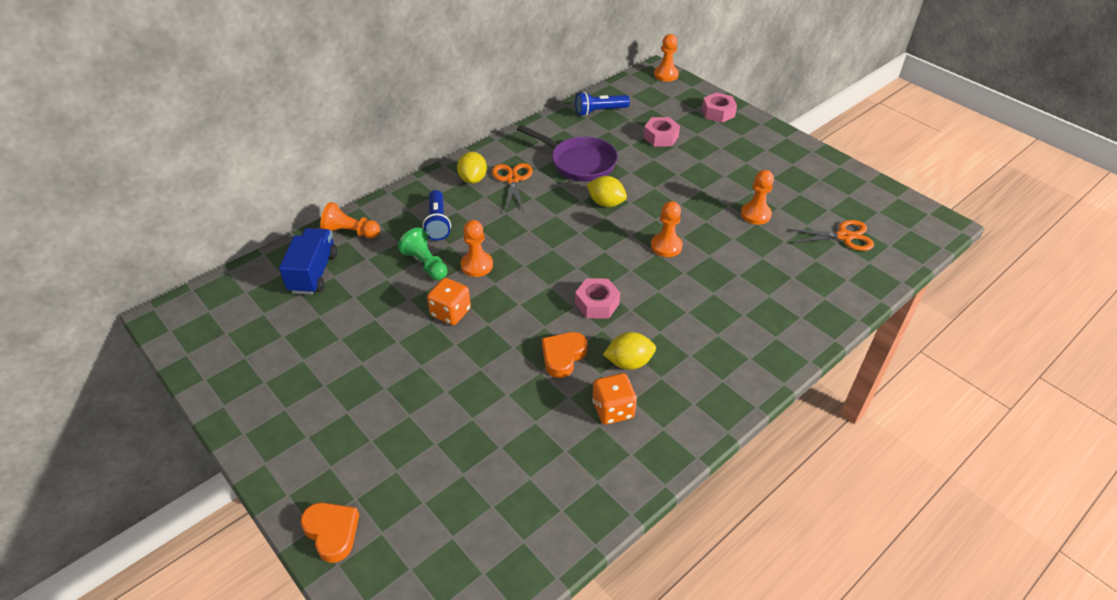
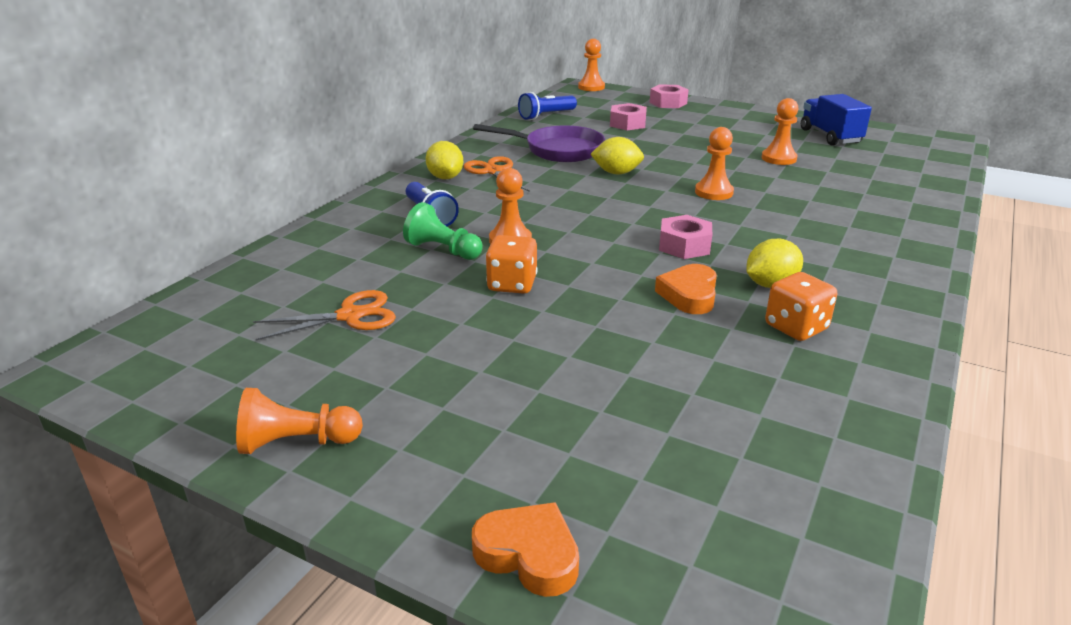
camera: 20 degrees left, 15 degrees down
(313, 273) = (291, 283): blue truck -> blue truck (830, 136)
(350, 232) = (318, 240): orange pawn -> orange pawn (297, 442)
(844, 236) = (879, 160): orange scissors -> orange scissors (350, 316)

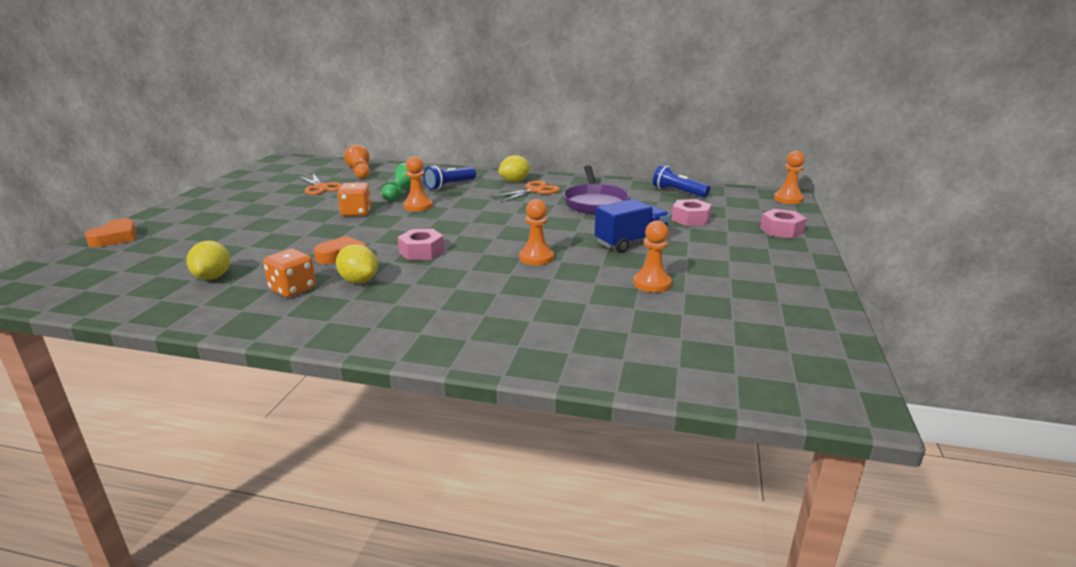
camera: 75 degrees right, 5 degrees down
(297, 442) = (214, 195): orange pawn -> orange pawn (360, 173)
(616, 173) = (558, 223): yellow lemon -> yellow lemon (213, 277)
(830, 136) = (762, 312): blue truck -> blue truck (631, 242)

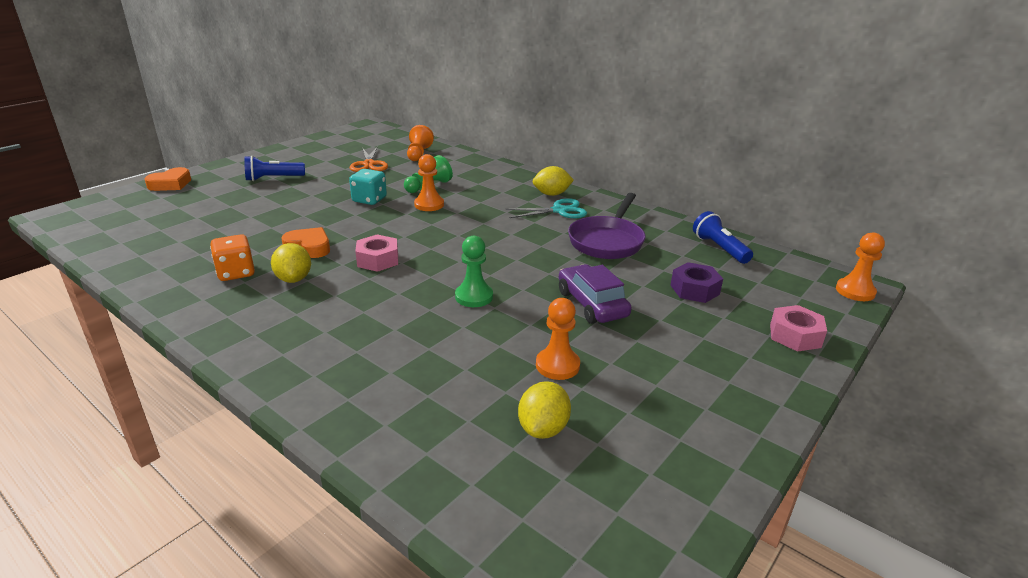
camera: 25 degrees right, 5 degrees up
(213, 277) = (194, 242): yellow lemon -> yellow lemon (543, 428)
(356, 212) = (369, 200): orange dice -> turquoise dice
(449, 185) = (483, 186): blue flashlight -> blue flashlight (273, 178)
(534, 191) = (559, 211): orange scissors -> turquoise scissors
(536, 258) = (474, 297): orange pawn -> green pawn
(631, 242) = (591, 304): blue truck -> purple car
(690, 219) = (694, 290): pink nut -> purple nut

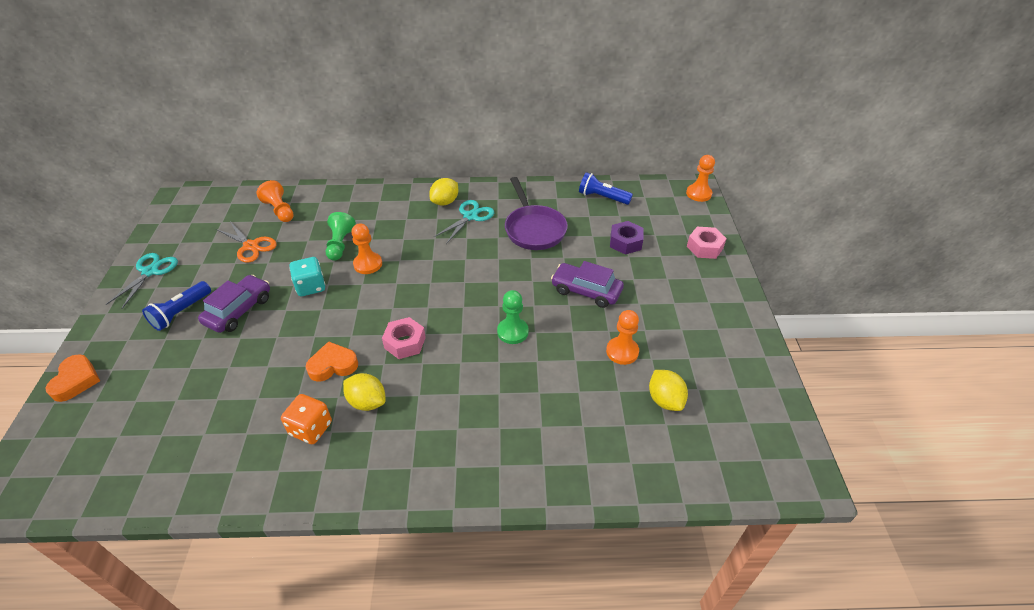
camera: 40 degrees left, 15 degrees up
(292, 153) = (150, 272): none -> turquoise scissors
(305, 192) = (239, 310): none -> purple car

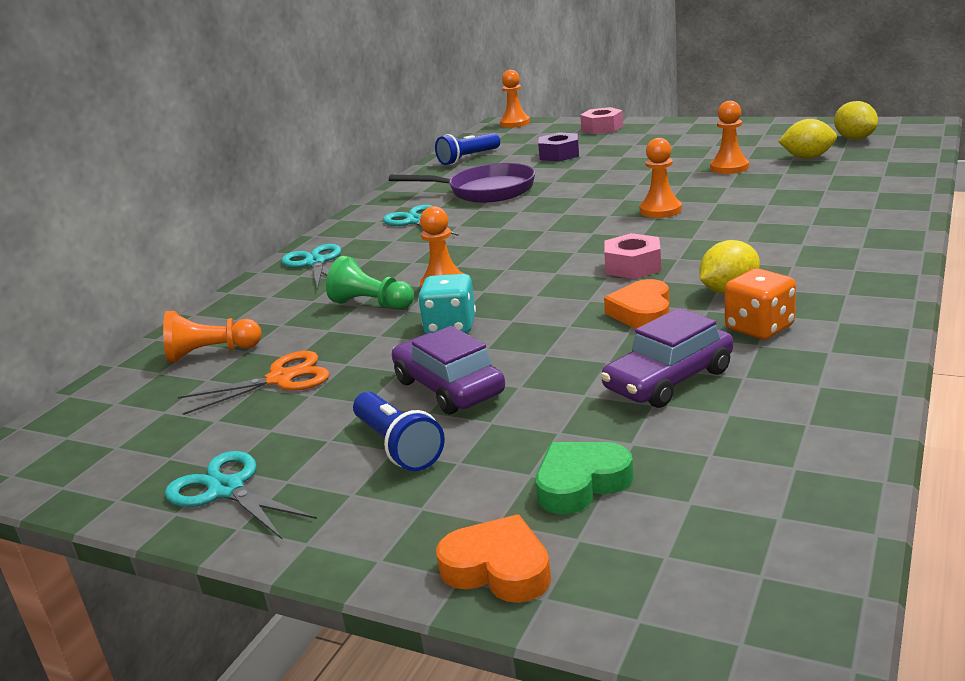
camera: 60 degrees left, 20 degrees down
(139, 390) = (581, 483): none -> green heart
(397, 199) = (315, 263): none -> turquoise scissors
(445, 202) = (364, 234): yellow lemon -> yellow lemon (854, 138)
(512, 332) = (660, 210): green pawn -> orange pawn
(586, 291) = (622, 175): purple car -> purple car (669, 380)

